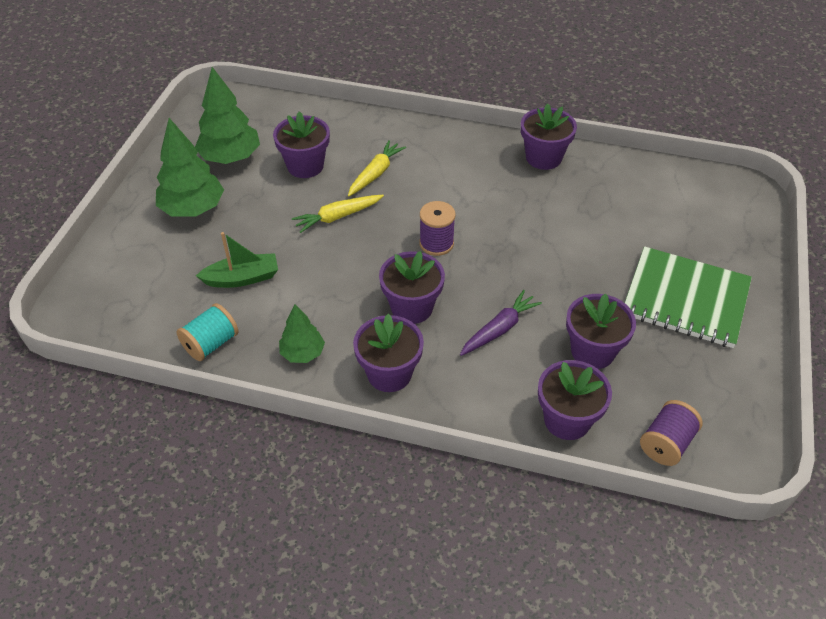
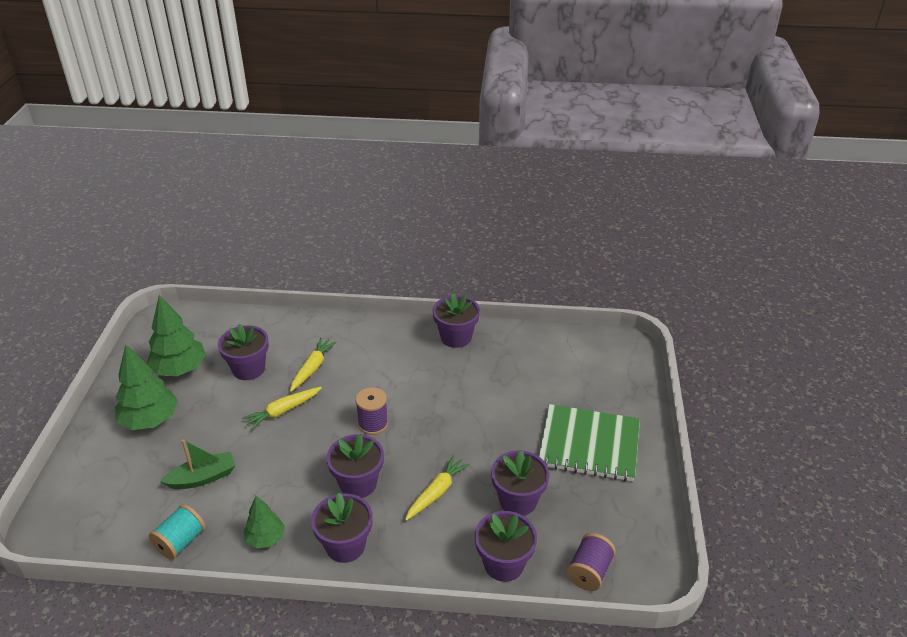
camera: 10 degrees left, 10 degrees down
(499, 329) = (436, 492): purple carrot -> yellow carrot

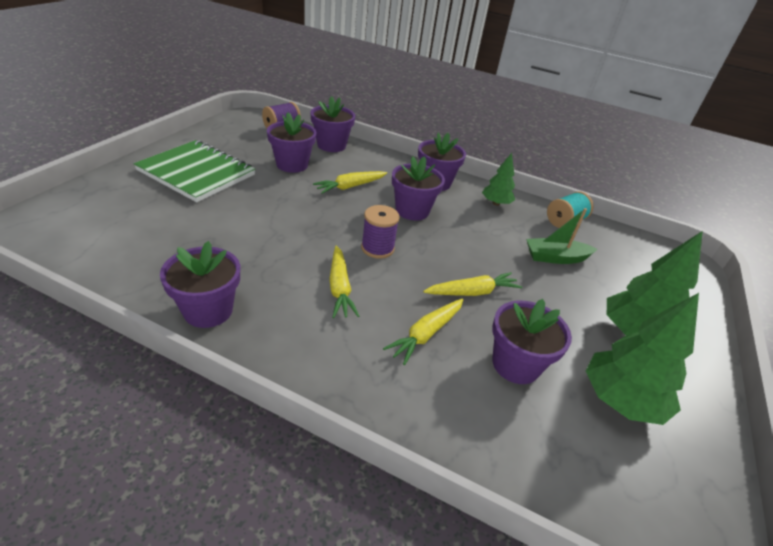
camera: 165 degrees left, 0 degrees up
(385, 379) = (340, 288): none -> yellow carrot

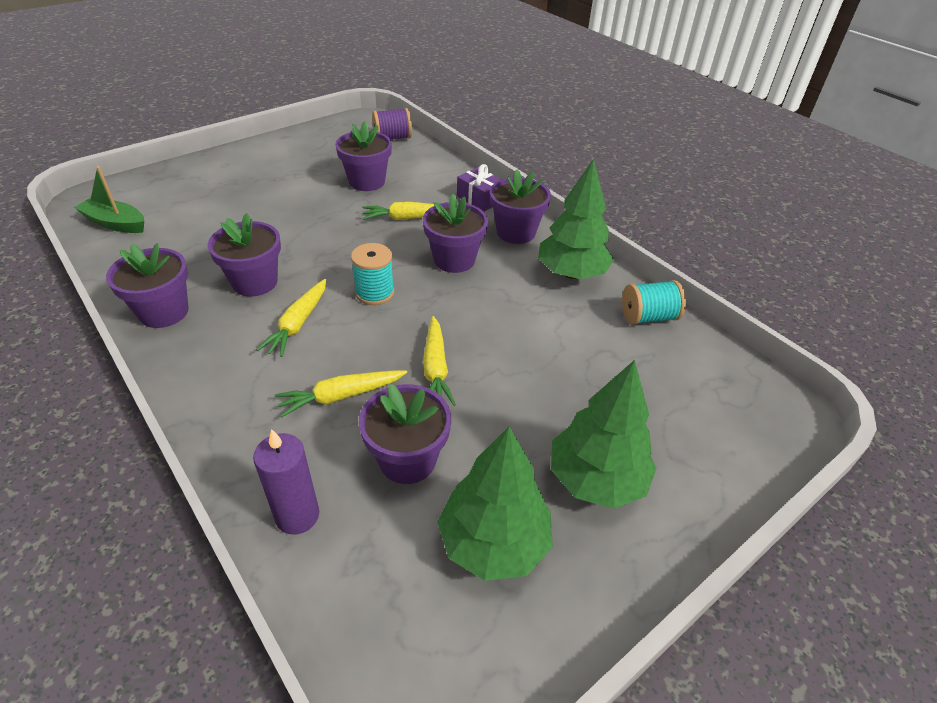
camera: 30 degrees right, 5 degrees up
(197, 173) = (265, 174): green notebook -> none
(331, 145) = (430, 166): purple flower pot -> purple flower pot (255, 282)
(377, 248) = (374, 293): purple spool -> turquoise spool
(389, 163) = (480, 199): none -> purple gift
(472, 292) = (435, 368): yellow carrot -> yellow carrot turned 75 degrees clockwise
(481, 438) = (297, 515): none -> purple candle
(496, 203) = (571, 273): green tree -> green tree, size x1.70
(555, 258) = (585, 358): green boat -> green boat (116, 223)

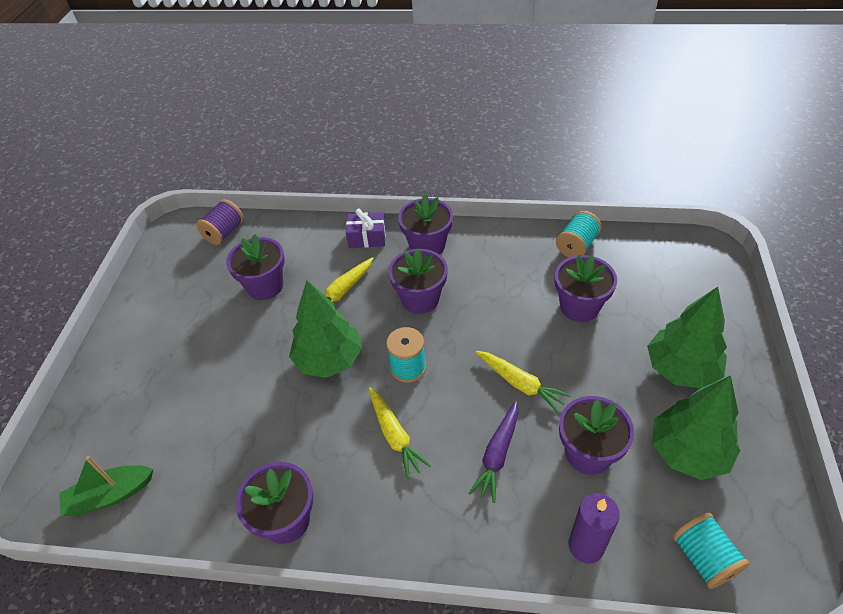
camera: 40 degrees left, 5 degrees up
(255, 282) = (314, 435): purple flower pot -> purple flower pot (579, 307)
(341, 396) = (497, 455): yellow carrot -> purple carrot
(369, 629) = (703, 558): none -> turquoise spool
(571, 273) = (500, 250): green tree -> green tree (329, 360)

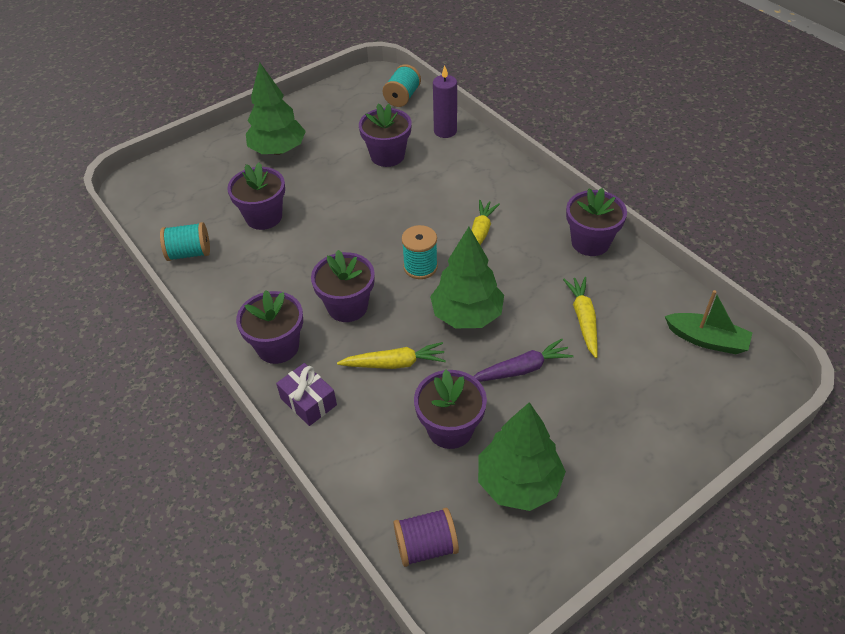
camera: 135 degrees left, 0 degrees up
(497, 455) = (433, 187): purple carrot -> purple carrot (521, 369)
(520, 384) = (369, 207): yellow carrot -> yellow carrot (583, 319)
(688, 452) = (342, 124): green tree -> green tree (518, 482)

